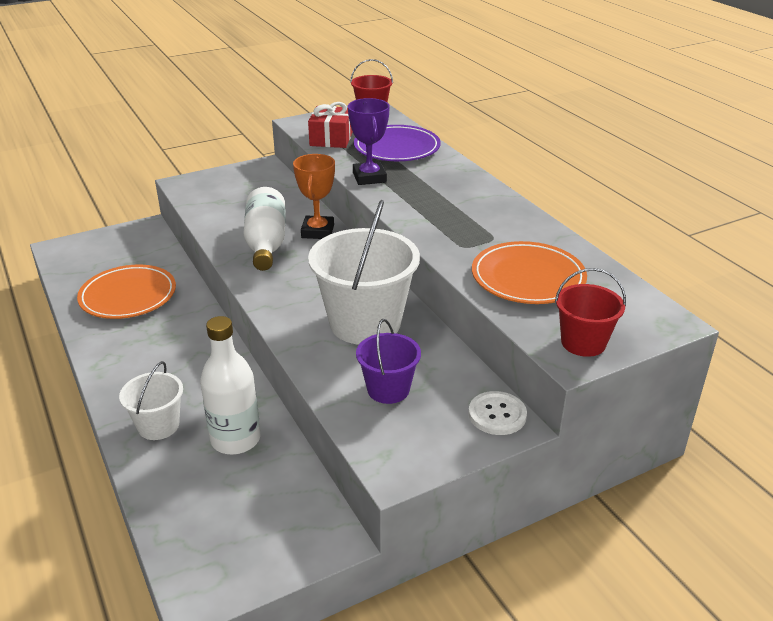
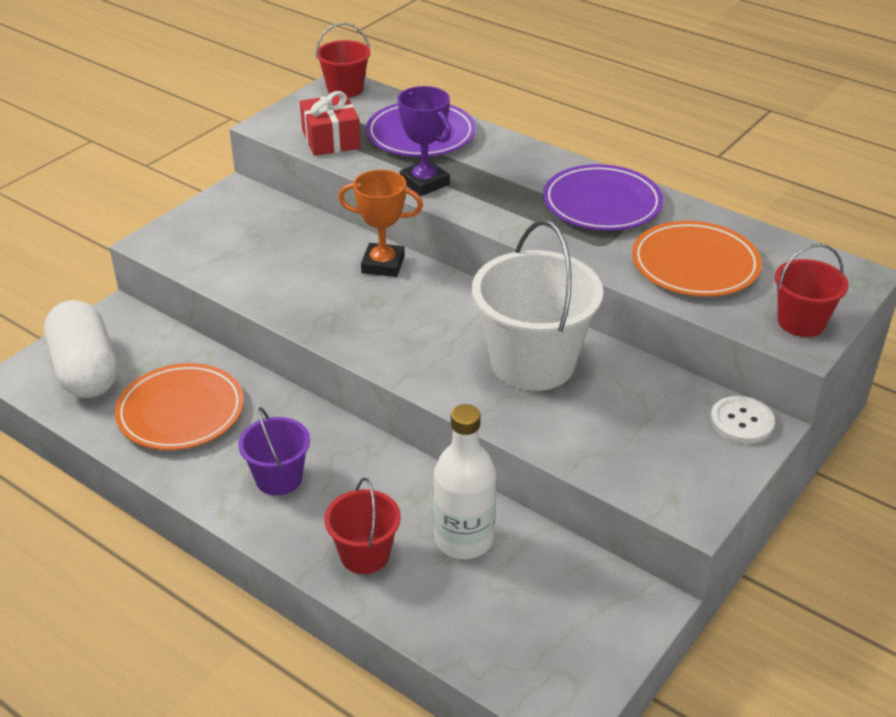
camera: 25 degrees left, 5 degrees up
(96, 255) = (86, 370): none -> white capsule
(158, 426) = (365, 554): white bucket -> red bucket
(266, 244) = (336, 297): white bottle -> none
(317, 231) = (383, 265): orange trophy -> orange trophy turned 60 degrees counterclockwise
(388, 389) = (618, 430): purple bucket -> purple bucket (279, 478)
(491, 219) = (602, 203): none -> purple plate

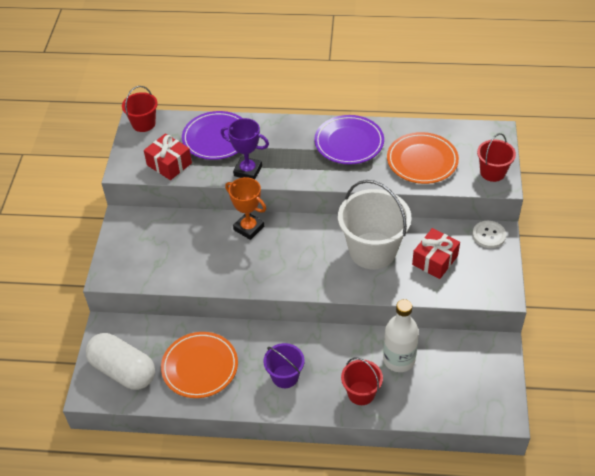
camera: 30 degrees left, 10 degrees up
(383, 265) = (248, 228): orange trophy -> orange trophy turned 60 degrees clockwise
(619, 416) = (435, 260): none -> red gift

